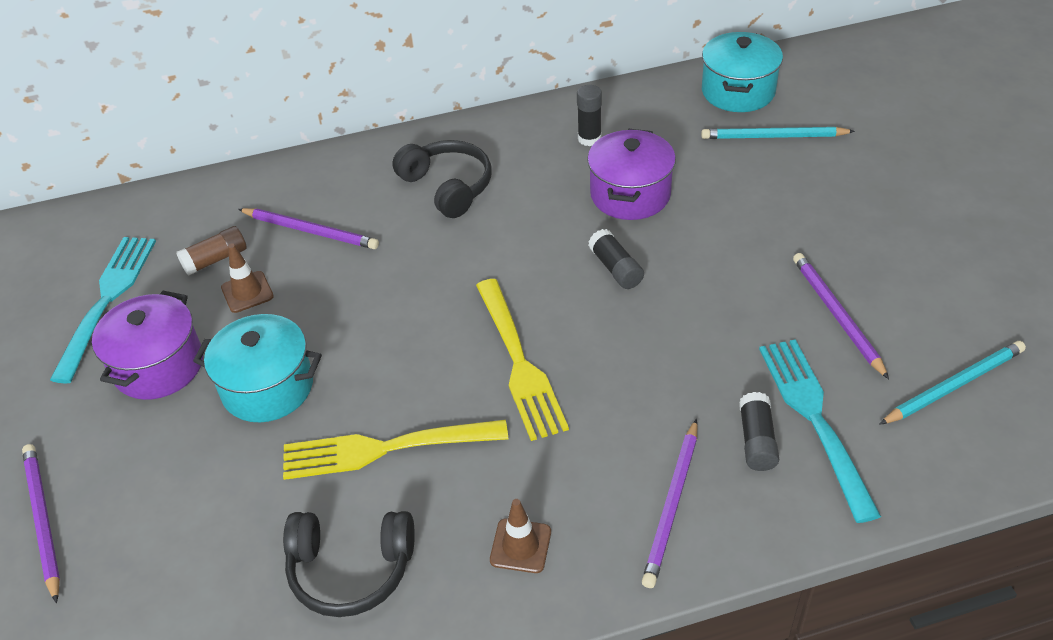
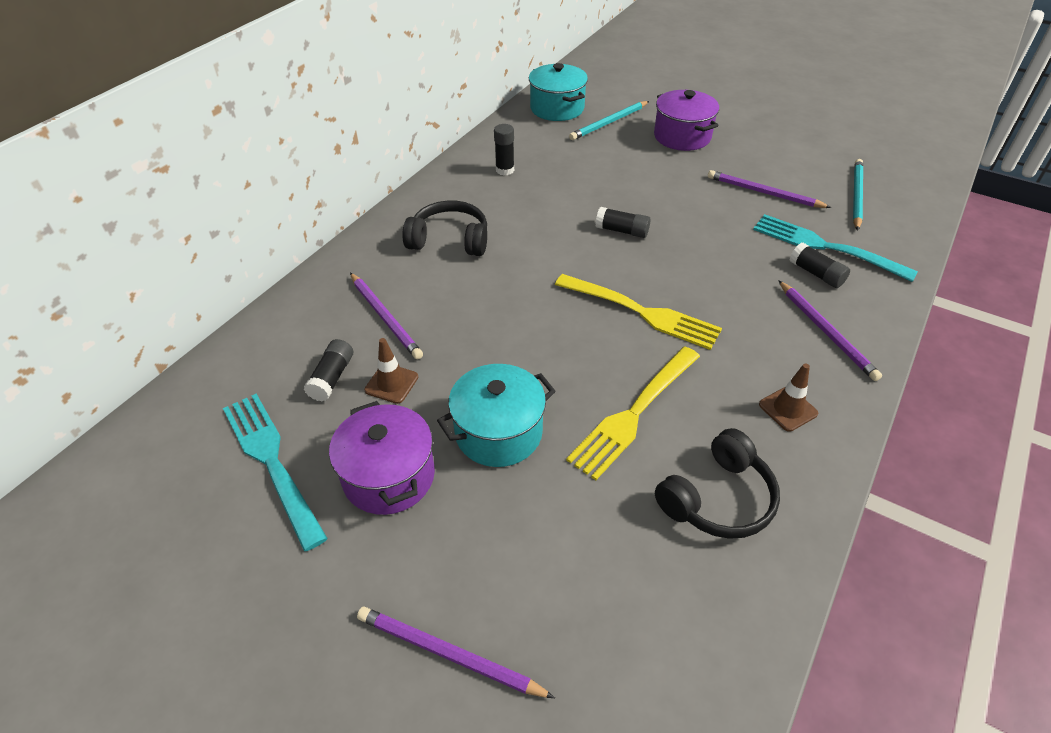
camera: 45 degrees left, 0 degrees up
(215, 259) = (332, 378): brown glue stick -> black glue stick
(310, 231) = (385, 317): purple pencil -> purple pencil turned 75 degrees clockwise
(630, 194) = (573, 188): purple pot -> purple pot (682, 136)

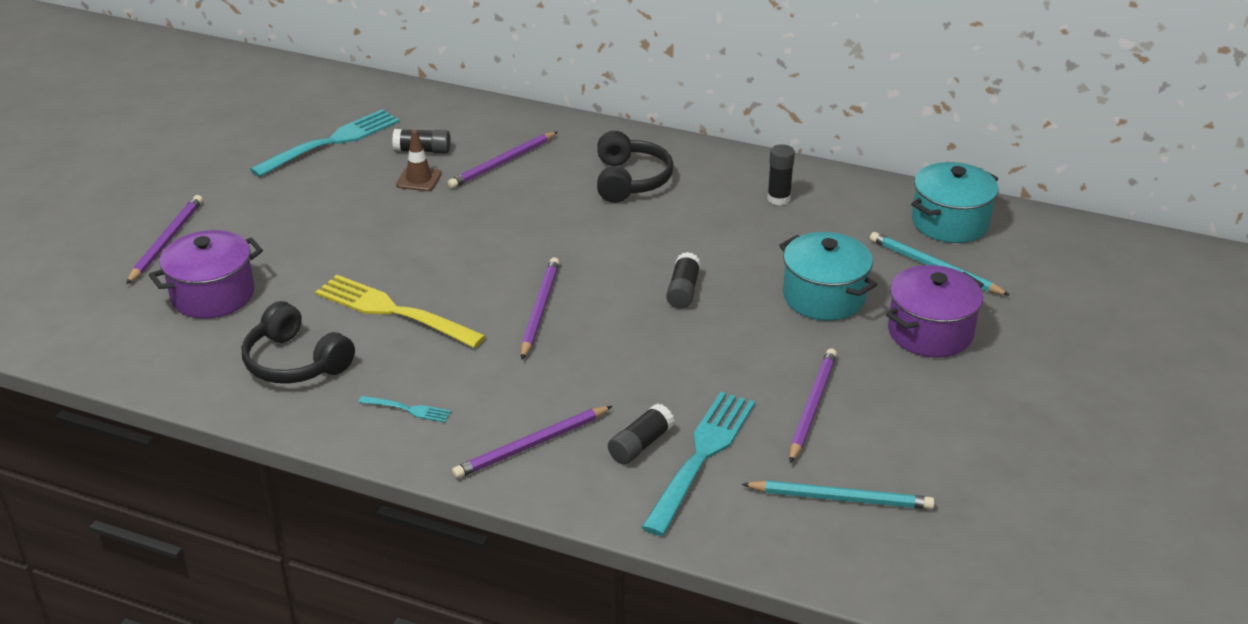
camera: 80 degrees right, 10 degrees down
(389, 476) = (318, 194): purple pot -> purple pot (213, 295)
(498, 432) = (366, 239): turquoise pot -> turquoise pot (824, 297)
(640, 312) = (539, 310): yellow fork -> purple pencil
(788, 409) = (407, 409): brown traffic cone -> turquoise fork

